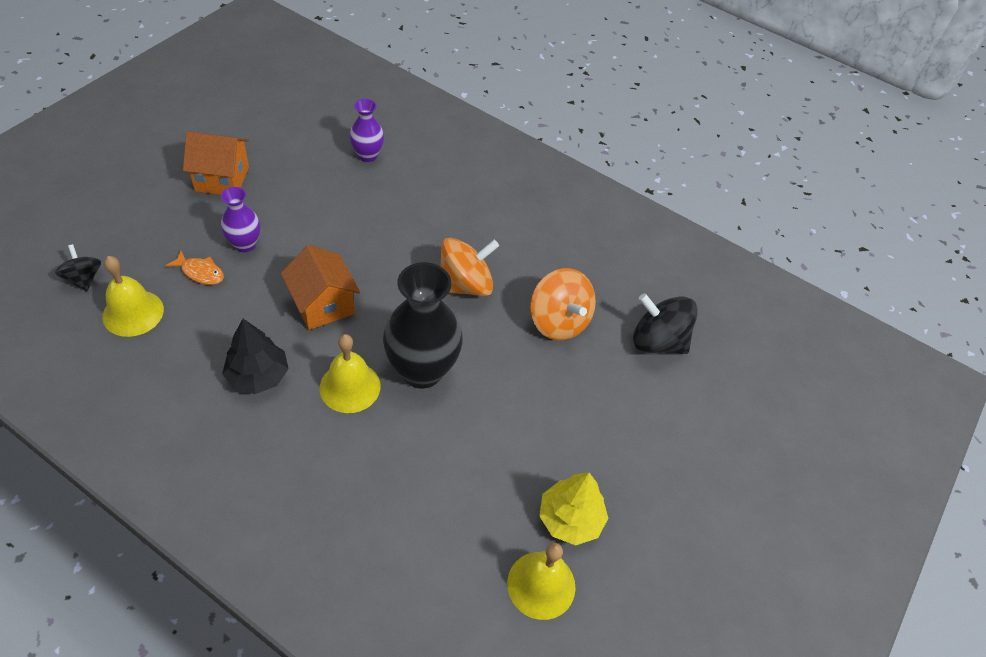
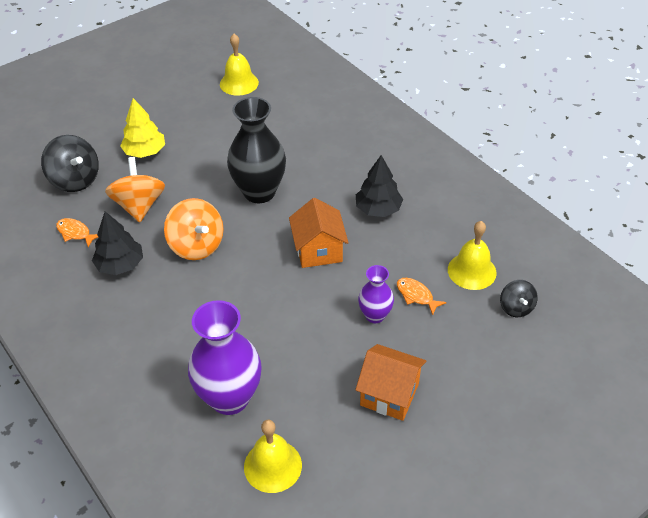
camera: 155 degrees left, 5 degrees down
(350, 387) = (314, 191): yellow bell -> yellow bell (272, 466)
(367, 155) = (229, 398): purple vase -> purple vase, size x1.85
(465, 285) = (197, 245): orange spinning top -> orange spinning top turned 120 degrees counterclockwise
(534, 249) = (120, 265): none -> black tree
(570, 519) = (206, 104): yellow tree -> yellow tree (145, 152)
(605, 275) = (75, 233): none -> orange fish

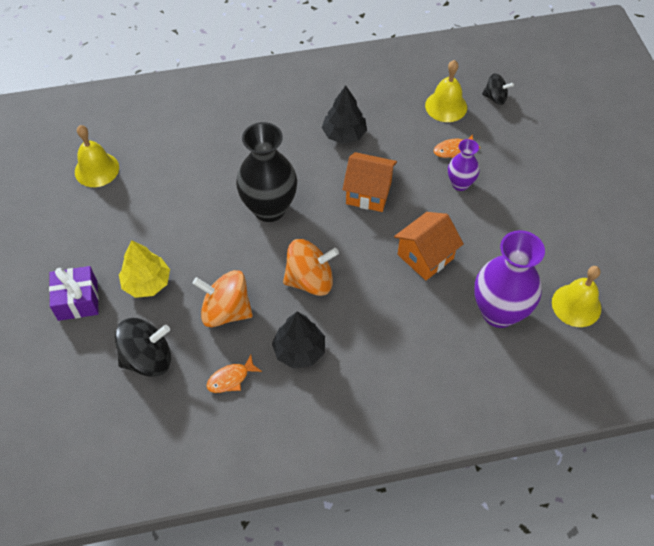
camera: 65 degrees left, 10 degrees up
(111, 124) = (78, 300): none -> purple gift
(389, 394) = (541, 206): orange house -> orange house (425, 256)

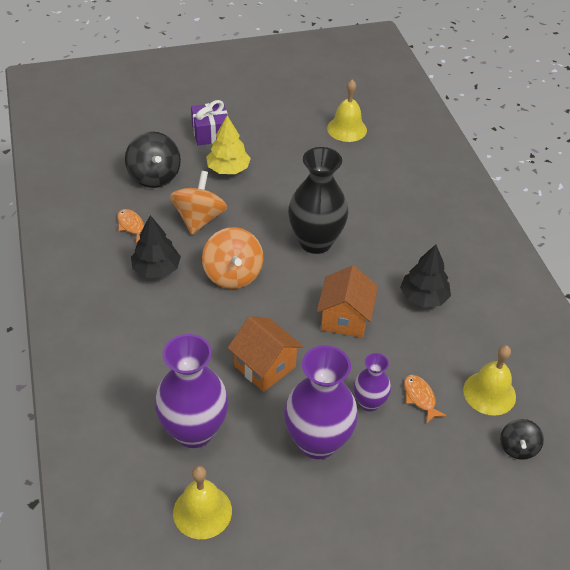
camera: 85 degrees right, 10 degrees down
(502, 222) = (317, 442): none -> purple vase

